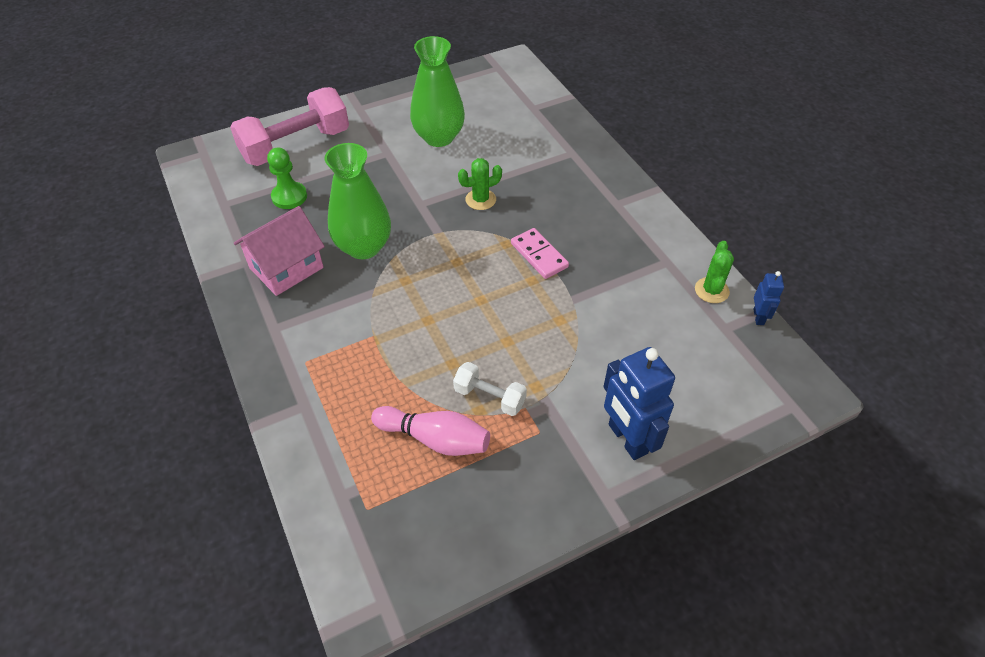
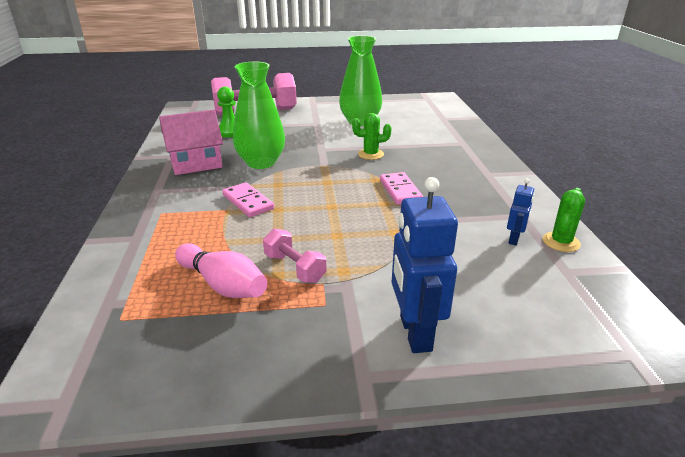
camera: 20 degrees right, 20 degrees down
(389, 318) = (248, 202): none -> pink domino
(489, 397) = (294, 268): white dumbbell -> pink dumbbell
(759, 317) = (609, 271): blue robot -> blue robot (514, 239)

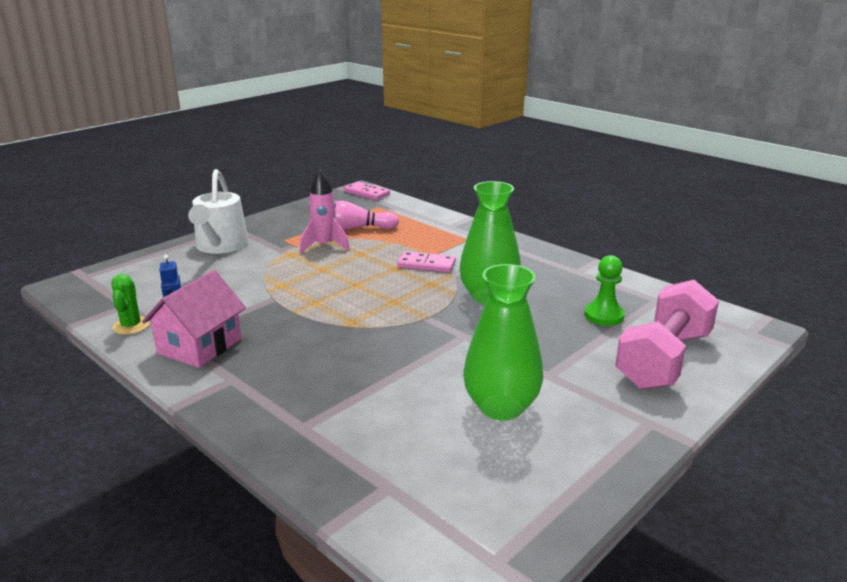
camera: 140 degrees right, 5 degrees down
(196, 163) = (540, 274): pink house -> pink house (199, 346)
(294, 268) = (324, 246): pink dumbbell -> pink rocket
(370, 154) = (399, 351): green cactus -> none
(400, 191) = (314, 320): pink domino -> pink domino (367, 193)
(414, 333) = (220, 246): blue robot -> white watering can

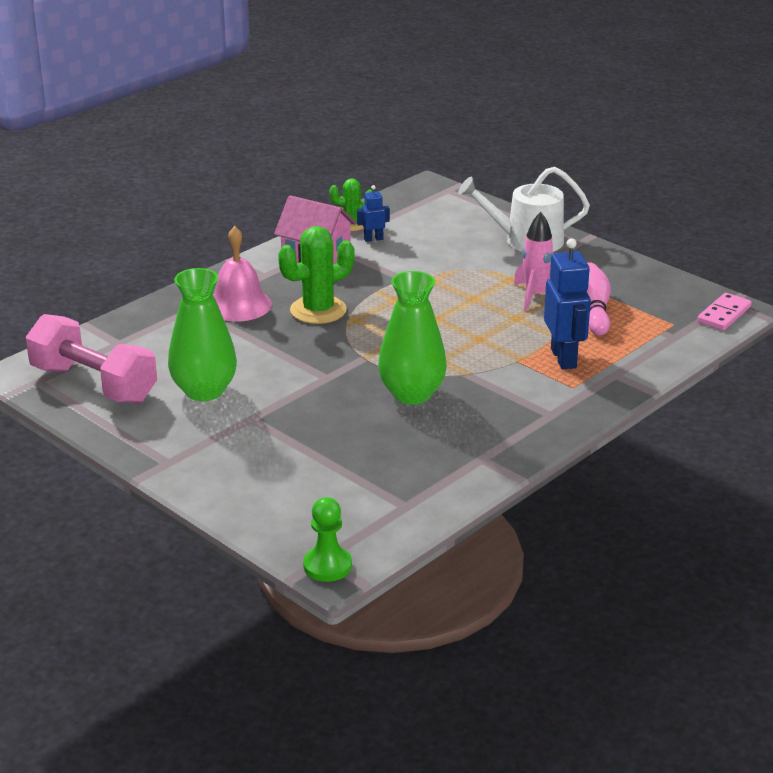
camera: 90 degrees right, 5 degrees up
(303, 393) = (239, 305): none -> pink bell
(328, 342) = (318, 310): none -> green cactus
(426, 264) = (491, 358): pink domino -> none
(427, 240) = (564, 358): none -> blue robot
(604, 316) = (365, 463): green pawn -> green pawn (327, 566)
(664, 359) = (270, 487): pink dumbbell -> pink dumbbell (94, 384)

